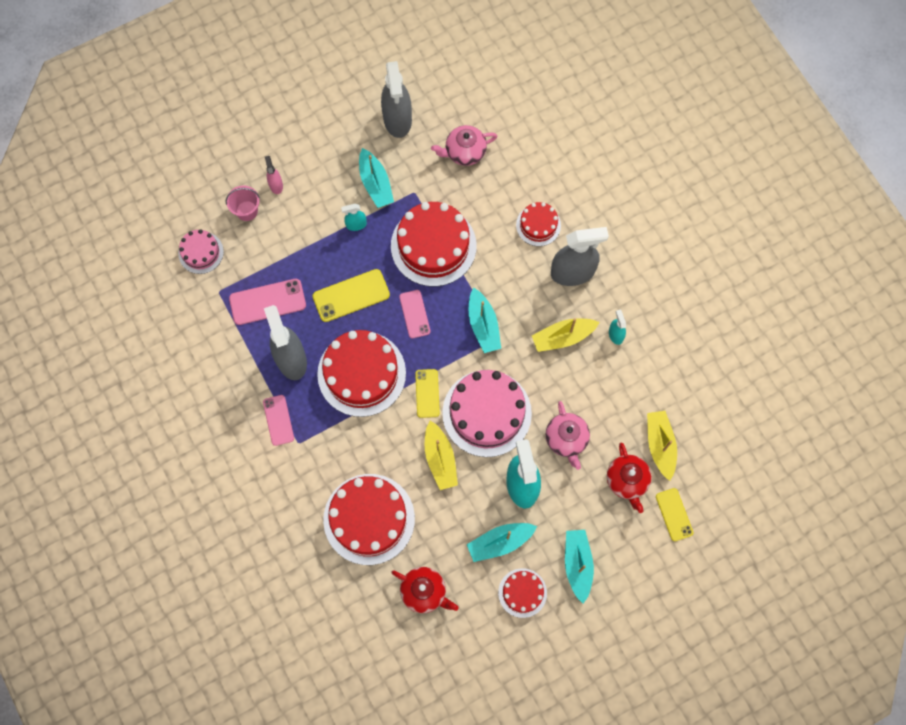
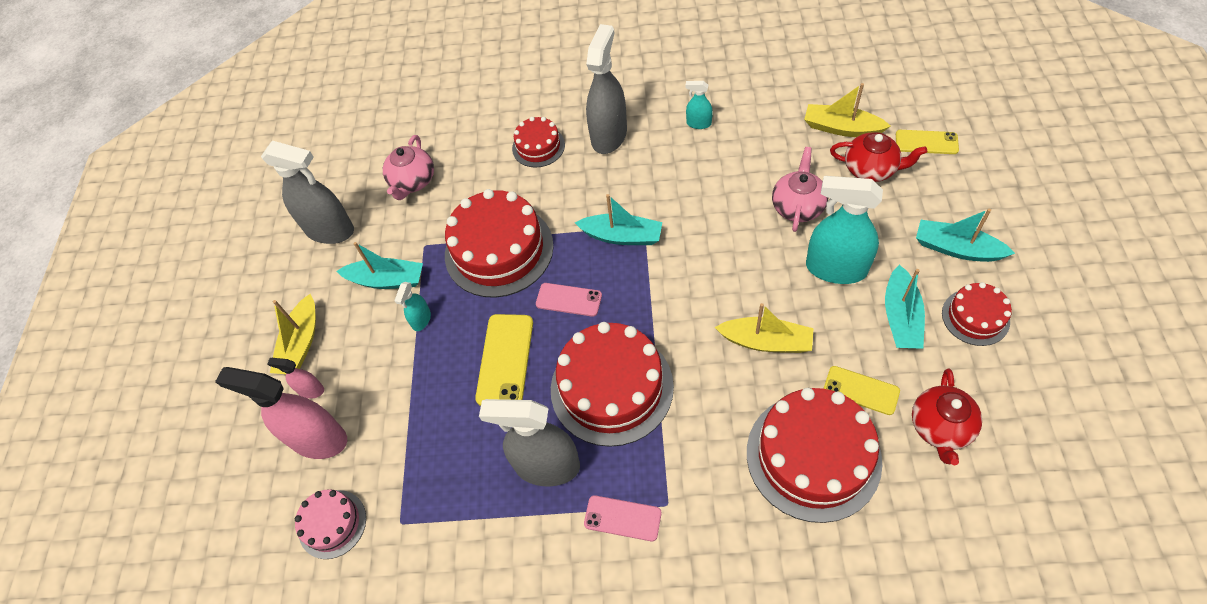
camera: 55 degrees left, 15 degrees down
(247, 211) = (318, 439): pink bucket -> pink spray bottle
(267, 302) = (453, 464): pink phone -> none
(424, 592) = (940, 427): red teapot -> red teapot turned 135 degrees clockwise
(427, 393) = (675, 324): yellow phone -> yellow phone (861, 390)
(487, 413) = (730, 271): pink cake -> none
(563, 337) = (676, 169): yellow boat -> yellow boat (301, 343)
(566, 439) = (797, 206): pink teapot -> pink teapot turned 90 degrees counterclockwise

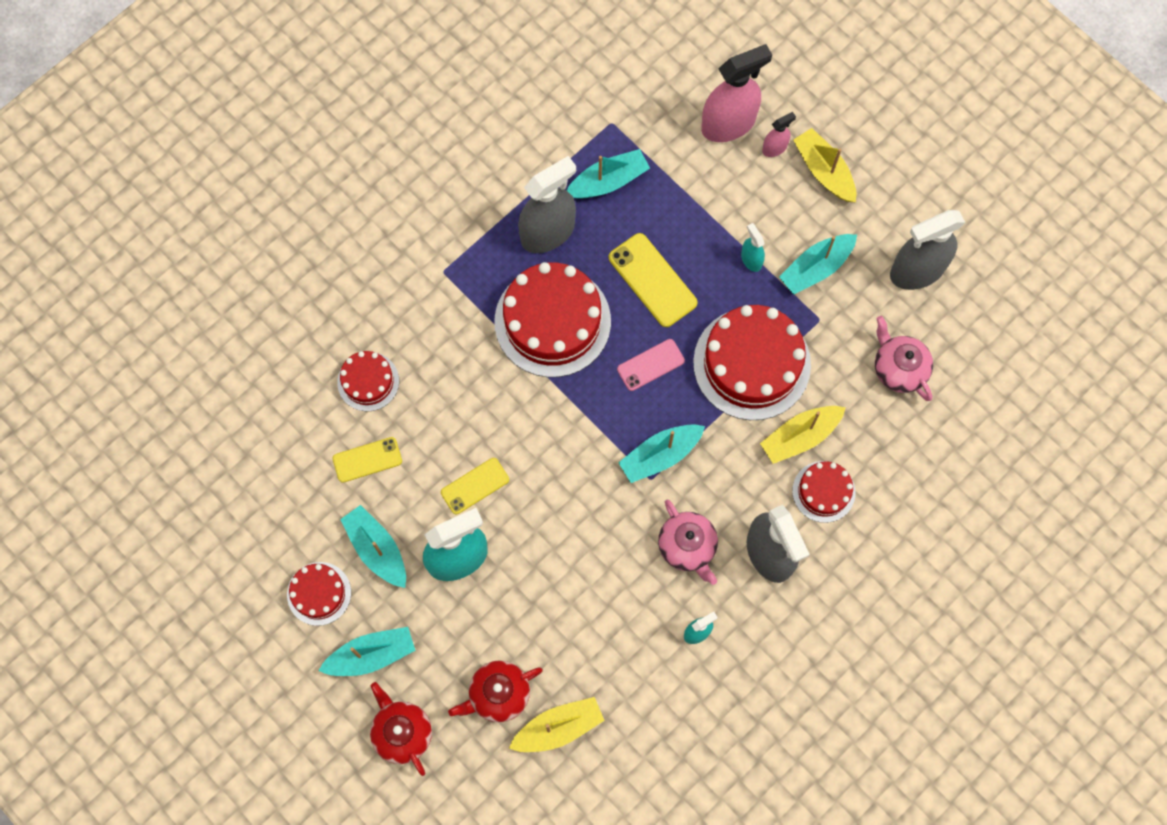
camera: 130 degrees right, 15 degrees up
(332, 524) = (656, 87): pink cake -> none
(456, 470) = (608, 181): none -> turquoise boat
(622, 518) = (465, 240): pink phone -> none
(766, 341) = (466, 447): yellow boat -> yellow boat (800, 436)
(797, 206) = (534, 601): pink teapot -> pink teapot (687, 547)
(813, 456) = (368, 381): red cake -> red cake, size x0.52
(926, 142) = (468, 768): yellow phone -> yellow phone (475, 486)
(940, 427) = (293, 472): red teapot -> red teapot (402, 732)

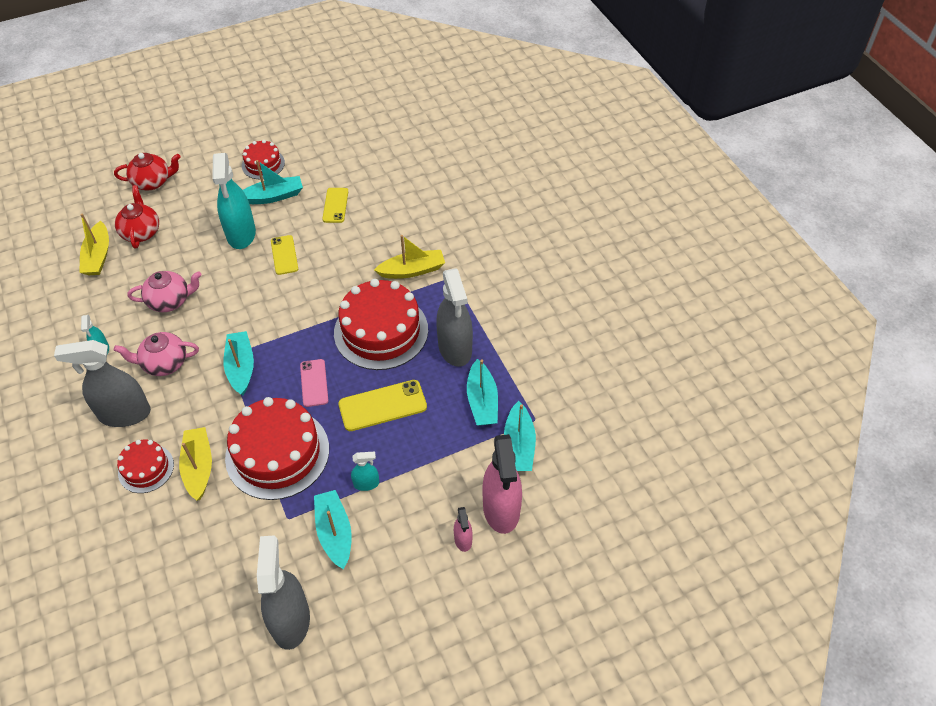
camera: 110 degrees right, 20 degrees down
(368, 381) = (390, 218): red cake -> none
(371, 655) = (209, 179): turquoise boat -> turquoise boat (519, 445)
(824, 171) = (423, 574): yellow boat -> yellow boat (412, 270)
(899, 368) = (211, 567): pink teapot -> pink teapot (170, 301)

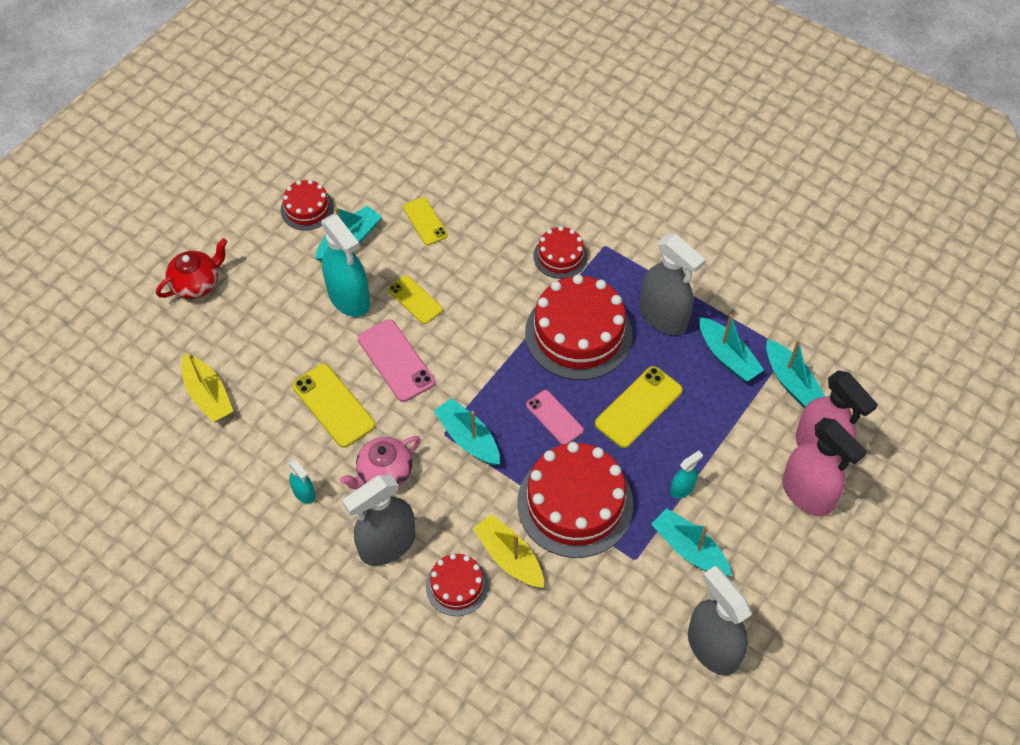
camera: 30 degrees left, 5 degrees up
(141, 232) = (234, 346): red teapot -> none
(170, 301) = (333, 405): pink teapot -> yellow phone
(237, 290) = (396, 360): none -> pink phone
(412, 270) = (560, 256): yellow boat -> red cake
(463, 540) = (807, 494): pink spray bottle -> pink spray bottle, size x2.12

